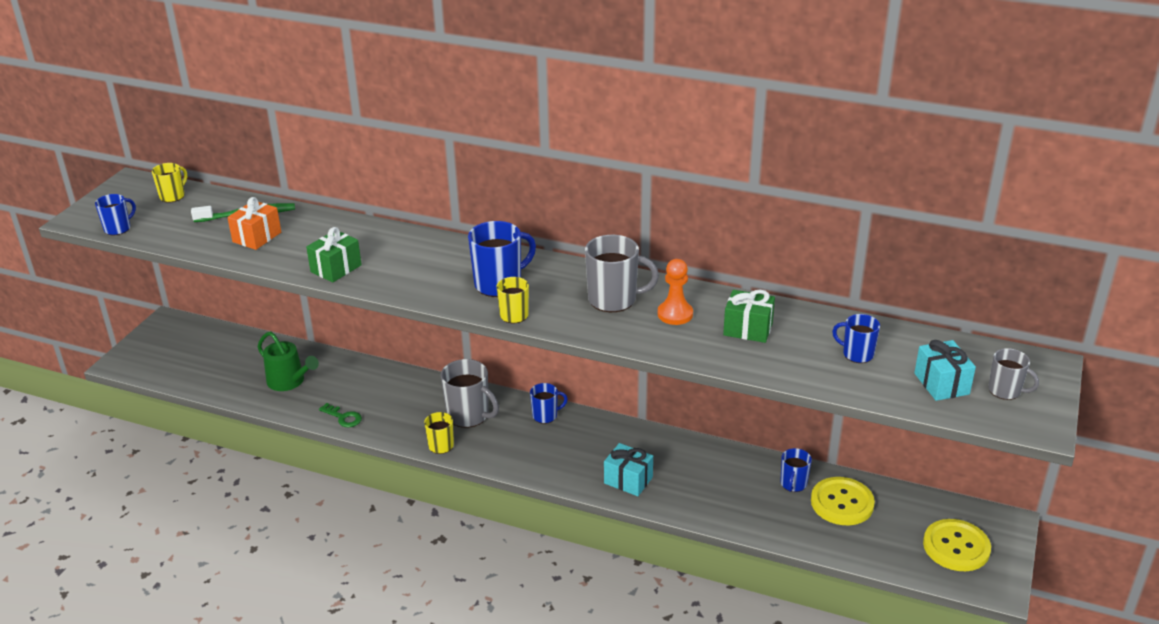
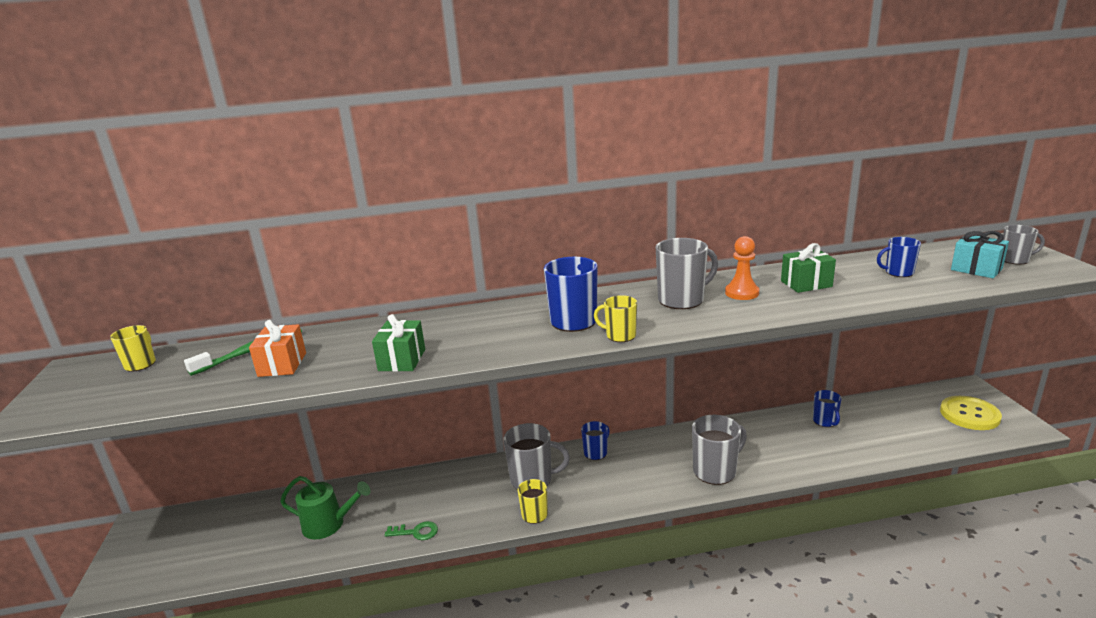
camera: 30 degrees left, 10 degrees down
(118, 228) = (92, 410): blue mug -> none
(628, 480) = (715, 471): turquoise gift -> grey mug
(842, 503) = (870, 419): yellow button -> none

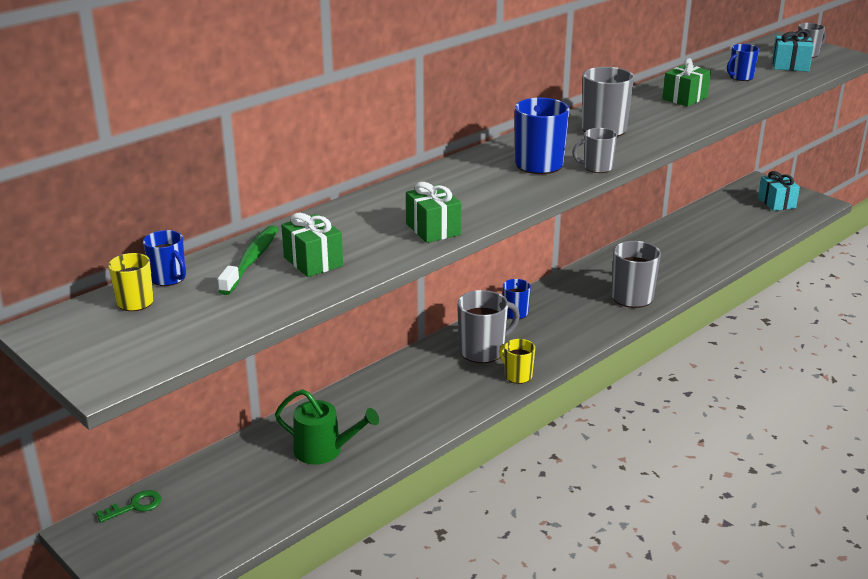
camera: 35 degrees left, 5 degrees up
(282, 364) = (313, 261): orange gift -> green gift
(328, 524) = (324, 450): green watering can -> green watering can turned 45 degrees clockwise
(416, 532) = (424, 425): green key -> green key (135, 506)
(620, 335) = (596, 168): yellow mug -> grey mug
(742, 293) = (645, 114): orange pawn -> none
(825, 421) = (679, 235): blue mug -> blue mug (169, 278)
(969, 414) = (776, 203): yellow button -> turquoise gift

